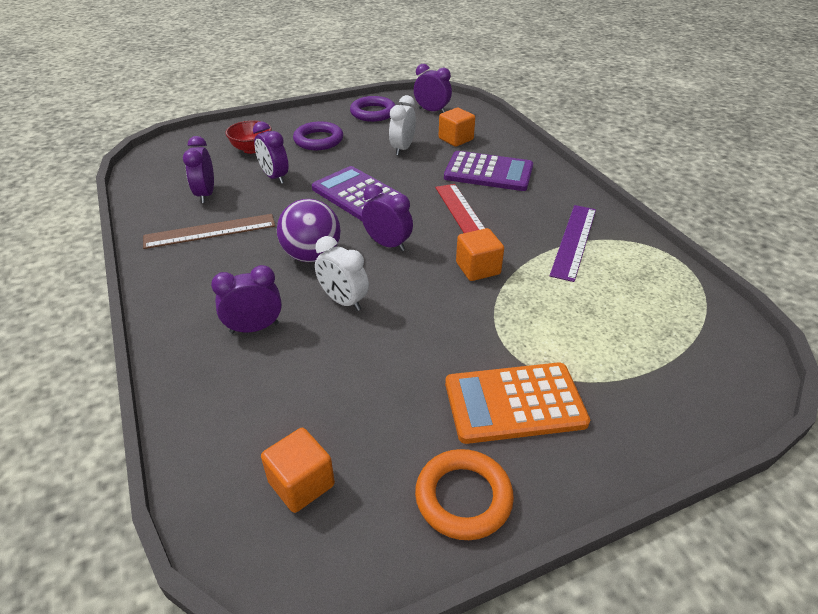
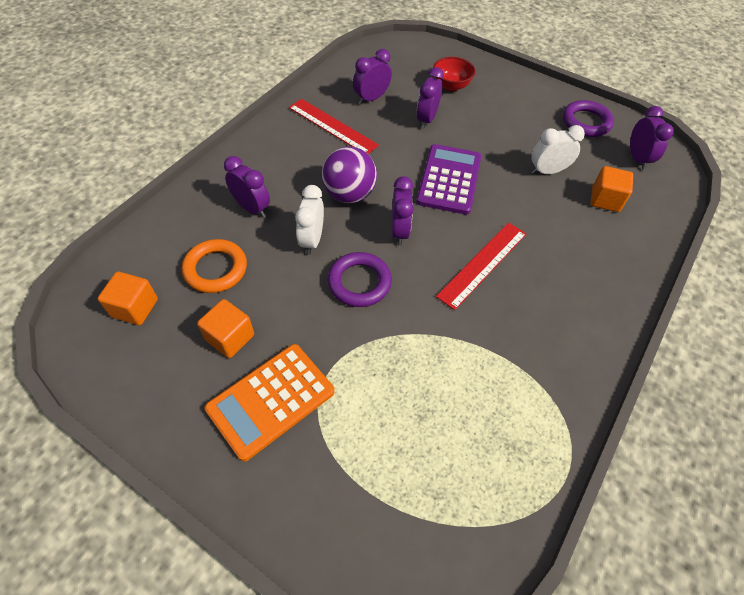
camera: 55 degrees right, 15 degrees up
(210, 231) = (332, 126): brown ruler -> red ruler
(318, 140) = (503, 114): purple ring -> purple ring (359, 282)
(463, 497) = (165, 405): orange ring -> orange ring (215, 269)
(478, 268) = (416, 306): orange cube -> orange cube (230, 337)
(488, 172) = (572, 250): purple calculator -> none
(514, 403) = (271, 400): orange calculator -> orange calculator turned 90 degrees counterclockwise
(573, 241) = (518, 364): purple ruler -> none

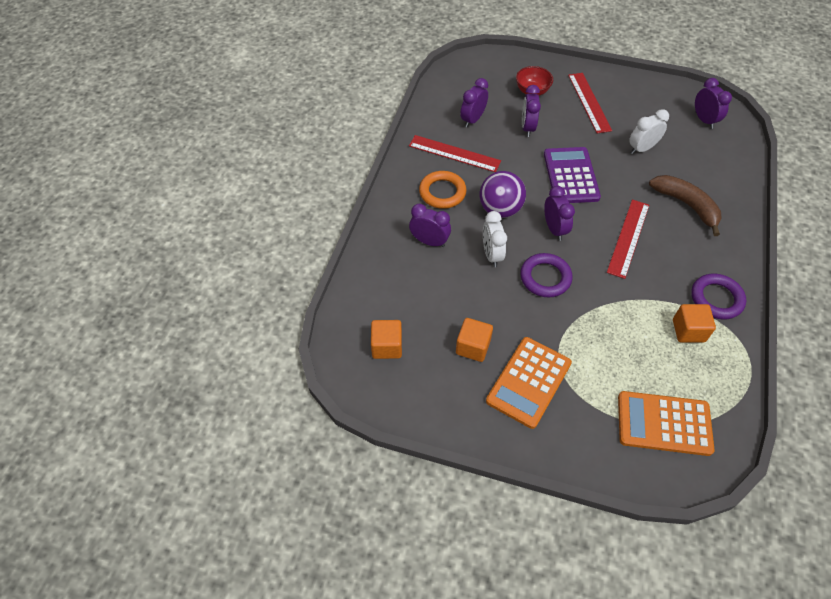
camera: 15 degrees left, 0 degrees up
(215, 269) = (430, 298): orange ring -> orange ring (442, 192)
(413, 511) = (664, 423): none -> orange calculator
(510, 110) = (589, 102): none -> red ruler
(573, 246) = (686, 205): none -> brown banana
(586, 122) = (652, 98): purple ring -> purple ring (716, 299)
(605, 200) = (694, 161): orange cube -> orange cube (688, 330)

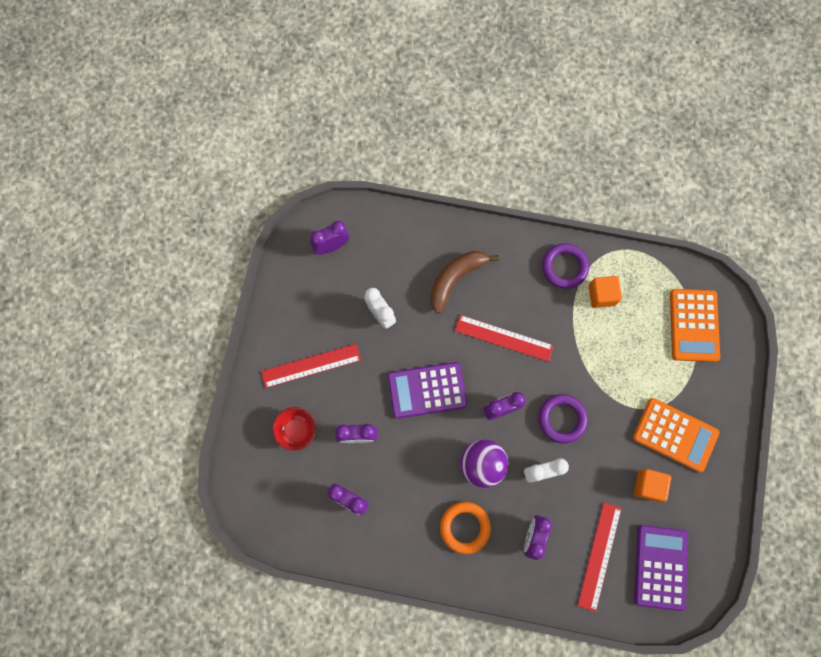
camera: 95 degrees left, 20 degrees up
(387, 346) = (660, 567): orange cube -> purple calculator
(454, 153) = (405, 517): red ruler -> red ruler (599, 556)

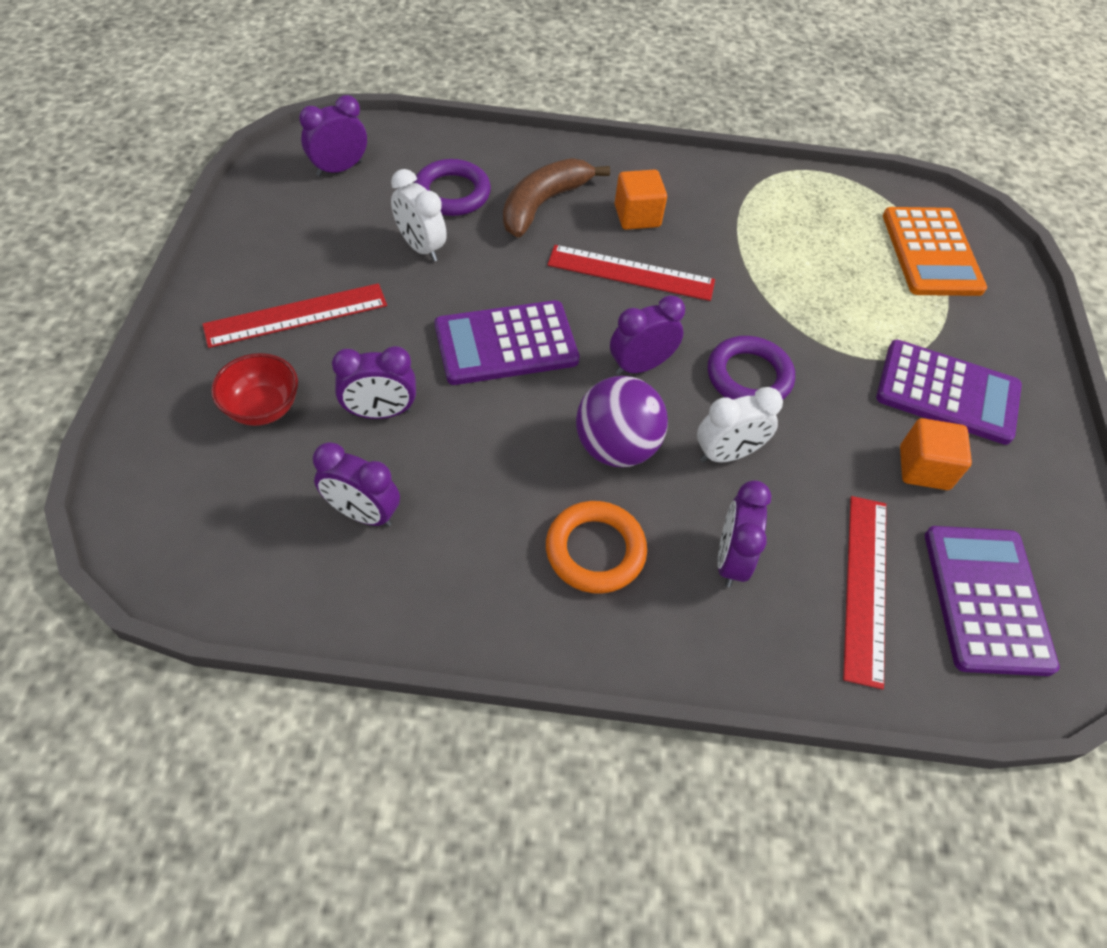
camera: 10 degrees left, 20 degrees down
(564, 267) = (713, 189): purple ring -> purple ring (452, 193)
(601, 295) = (778, 220): orange cube -> orange cube (637, 216)
(675, 435) = (947, 392): orange calculator -> purple calculator

